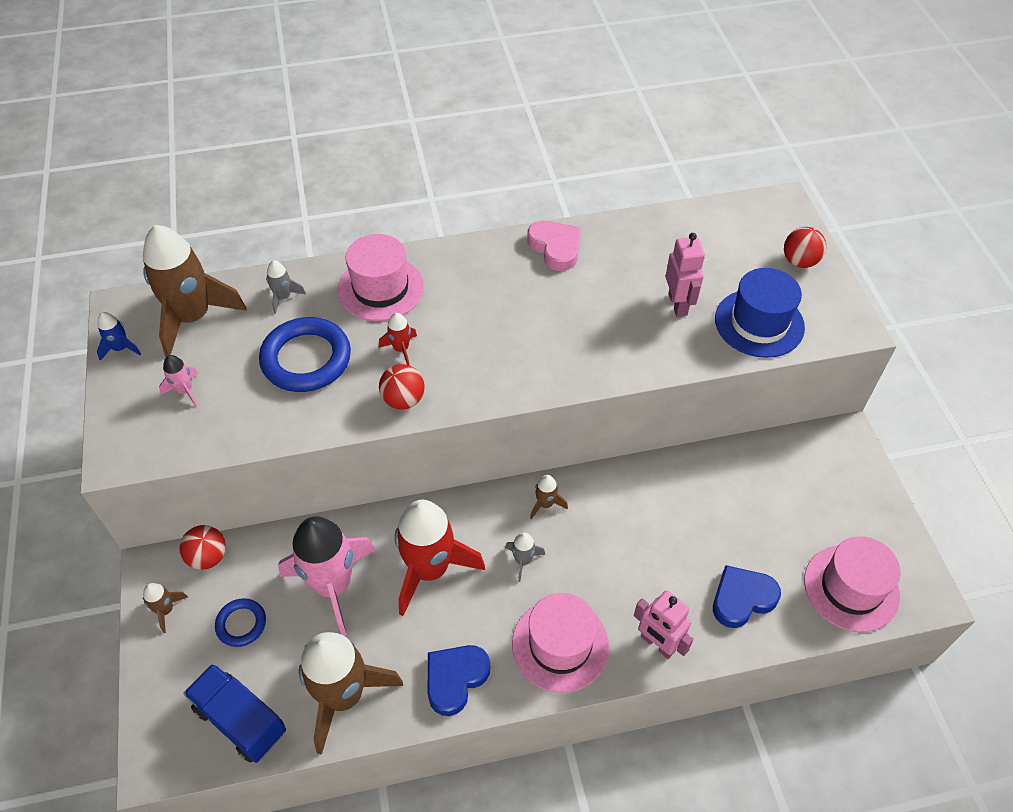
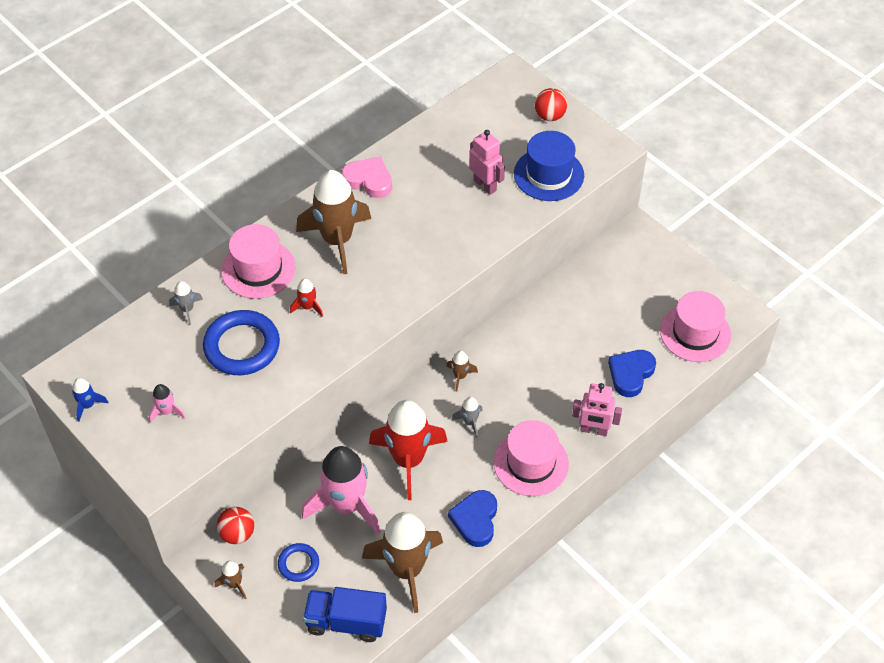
camera: 30 degrees left, 0 degrees up
(193, 318) = (127, 356): brown rocket -> brown rocket (337, 240)
(403, 400) = (337, 342): red ball -> none

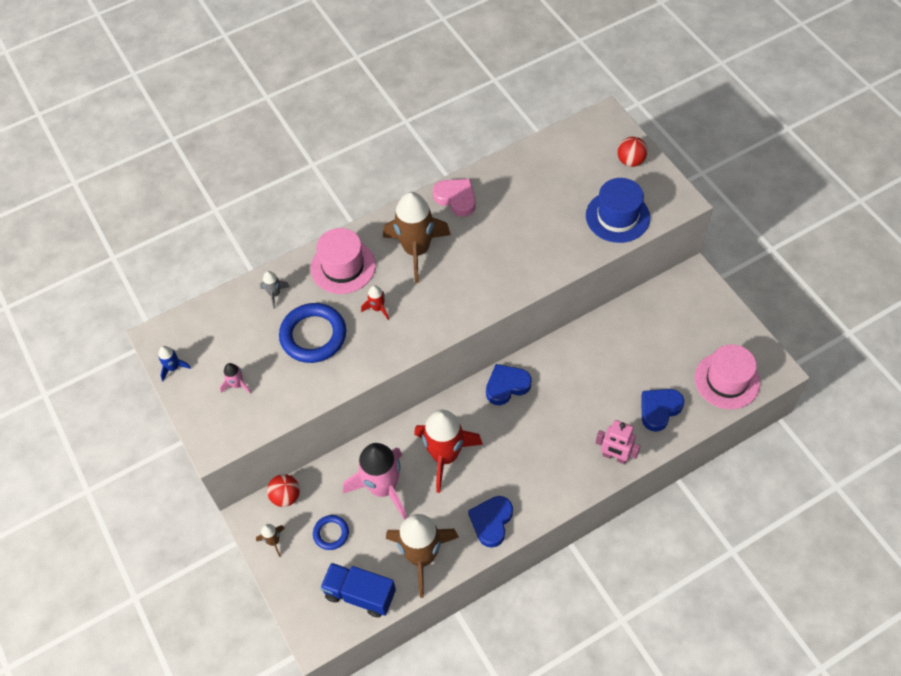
camera: 15 degrees right, 5 degrees up
(460, 376) = (506, 386): brown rocket -> blue heart
(470, 422) = (506, 430): grey rocket -> none
(485, 185) = (558, 218): pink robot -> none
(531, 463) = (551, 478): pink hat -> none

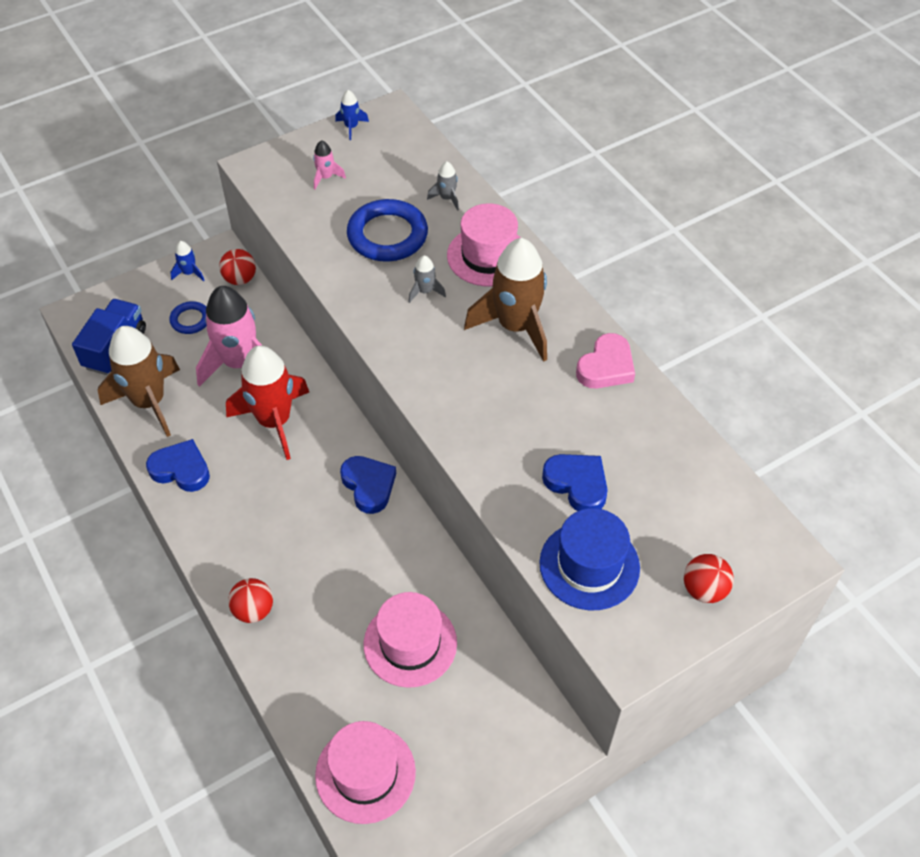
camera: 85 degrees right, 5 degrees down
(273, 541) = (189, 273): brown rocket -> blue rocket
(377, 308) = (425, 291): red rocket -> grey rocket
(614, 457) = (253, 610): pink robot -> red ball
(634, 357) = (410, 643): none -> pink hat
(659, 410) = (321, 672): blue heart -> blue heart (577, 484)

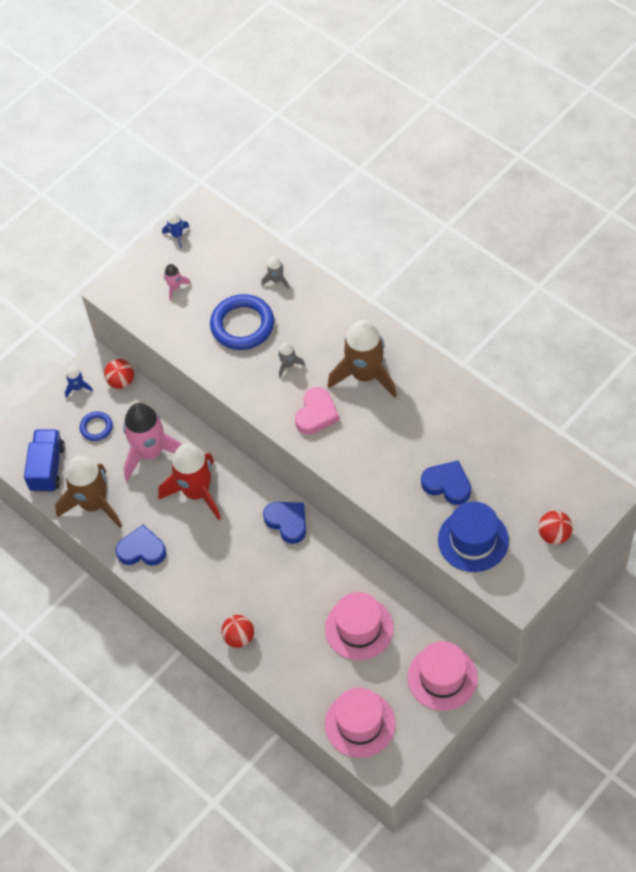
camera: 10 degrees left, 5 degrees up
(488, 256) = (325, 322): pink hat -> pink hat (442, 678)
(606, 367) = (441, 389): pink heart -> pink heart (316, 414)

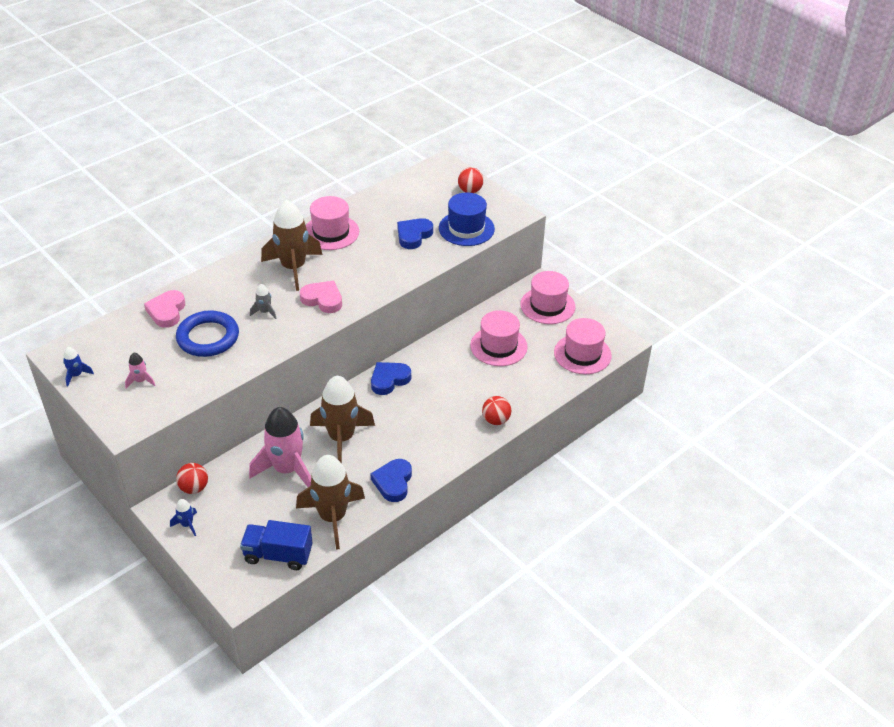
camera: 90 degrees left, 15 degrees down
(96, 427) = (242, 511): blue ring -> none
(197, 492) = (341, 438): red rocket -> brown rocket
(276, 280) = (167, 311): grey rocket -> pink heart
(436, 398) = (331, 232): none -> pink hat

